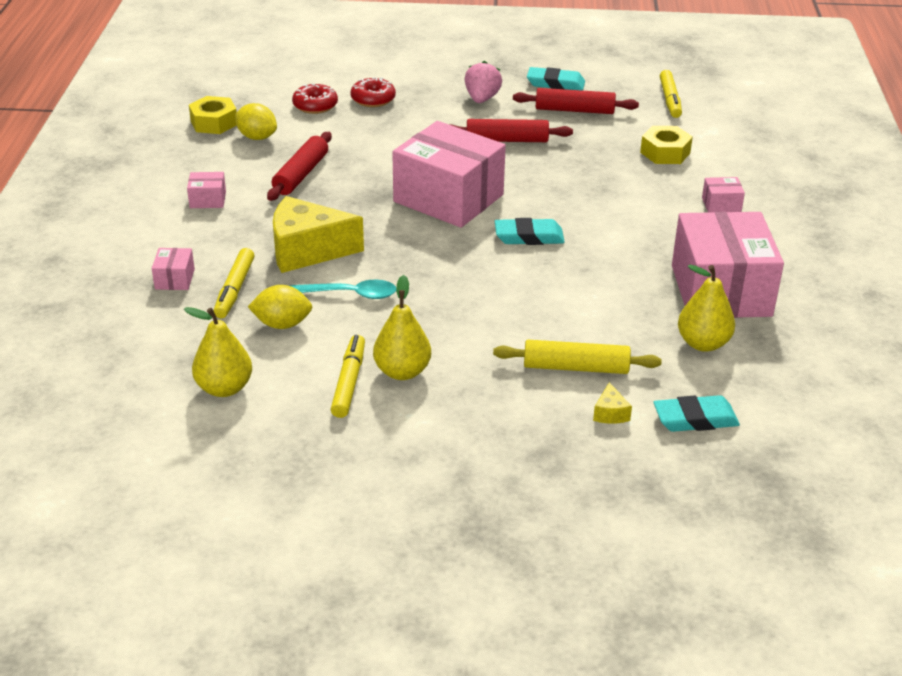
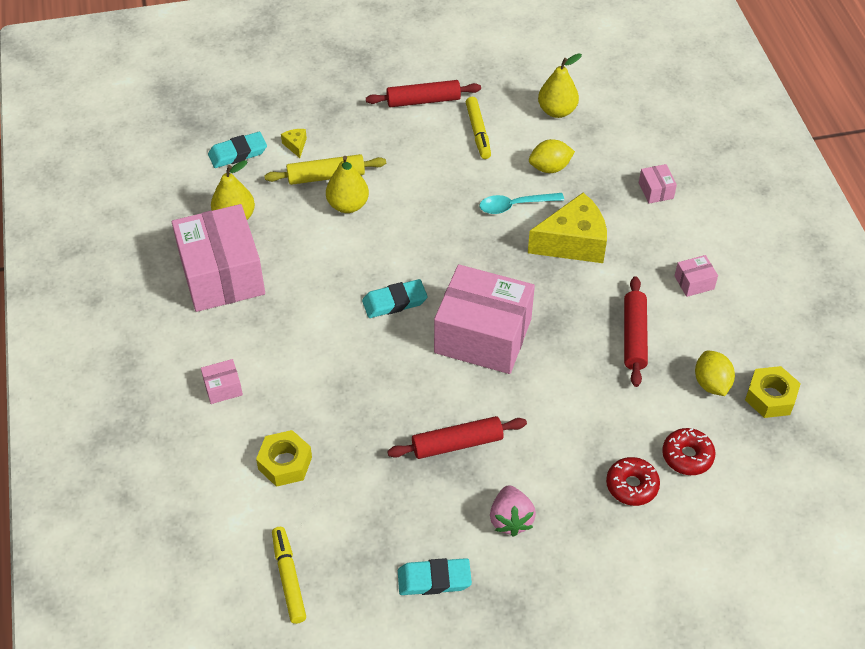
camera: 165 degrees right, 15 degrees up
(235, 289) = (604, 191): yellow marker -> none
(257, 137) = (711, 383): yellow lemon -> yellow lemon turned 60 degrees clockwise
(402, 371) = (446, 147): yellow pear -> yellow pear (348, 205)
(574, 110) = (398, 523): red rolling pin -> red rolling pin (423, 101)

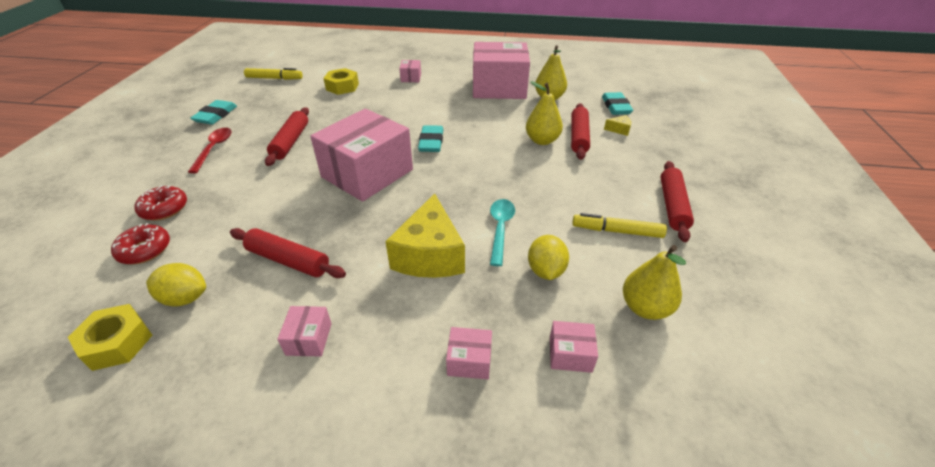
camera: 110 degrees right, 10 degrees down
(326, 176) = (579, 137): yellow rolling pin -> red rolling pin
(510, 519) = (214, 149): pink strawberry -> red spoon
(620, 143) = (570, 354): none -> pink box

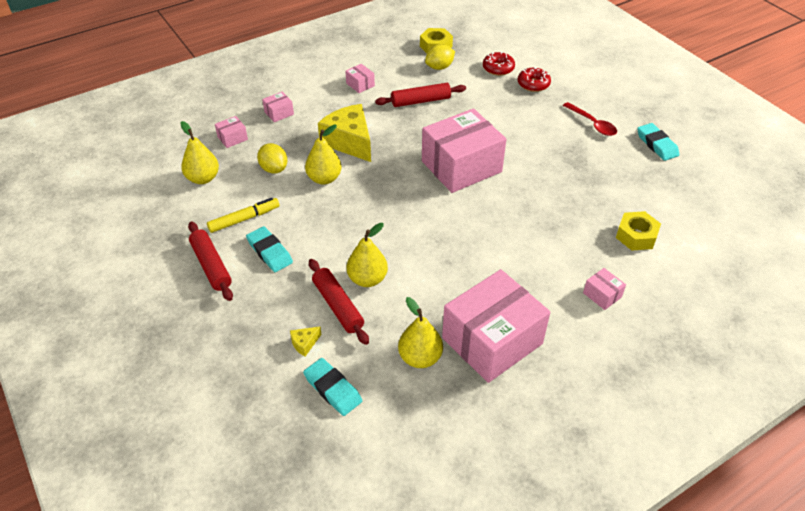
camera: 140 degrees right, 5 degrees up
(274, 78) = (713, 206): yellow marker -> none
(291, 142) = (557, 158): red rolling pin -> none
(367, 173) = (461, 166): pink box -> pink box turned 60 degrees clockwise
(431, 142) = (457, 220): turquoise eraser -> turquoise eraser (270, 252)
(500, 229) = (324, 178): turquoise spoon -> yellow pear

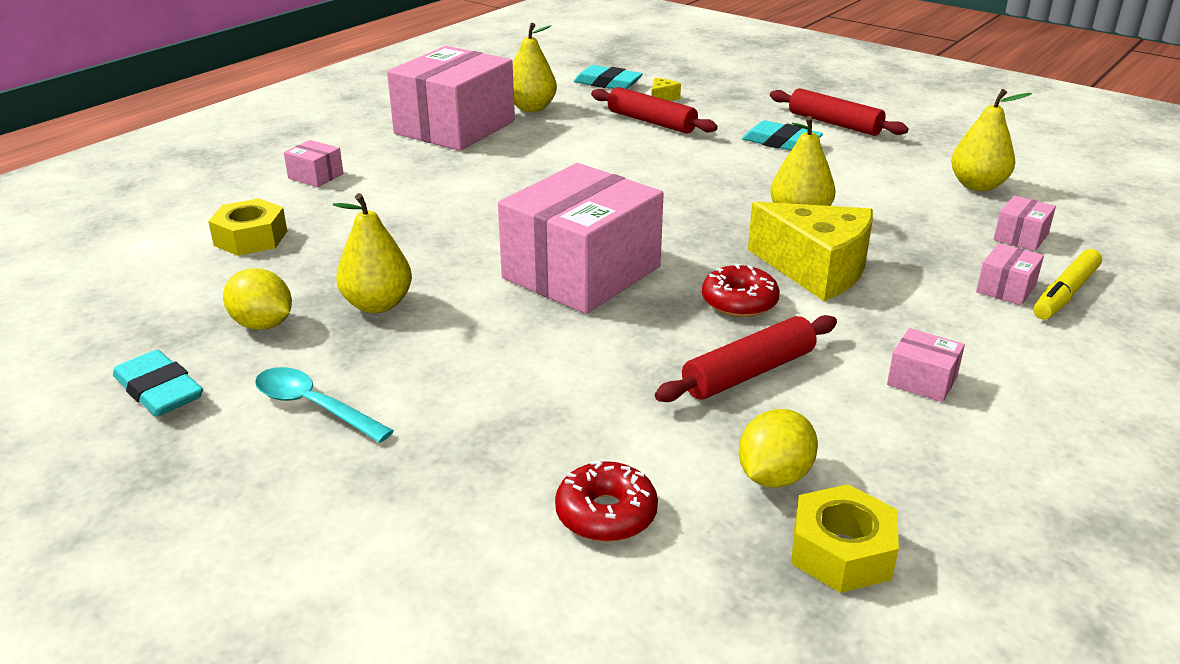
camera: 160 degrees right, 15 degrees down
(244, 219) = (854, 161): yellow marker -> yellow marker (1065, 294)
(274, 169) = (892, 213): yellow lemon -> yellow lemon (262, 324)
(367, 279) = (635, 143): yellow pear -> yellow pear (377, 304)
(533, 84) = (485, 484): red donut -> red donut (739, 302)
(592, 124) = (314, 406): red spoon -> turquoise spoon

